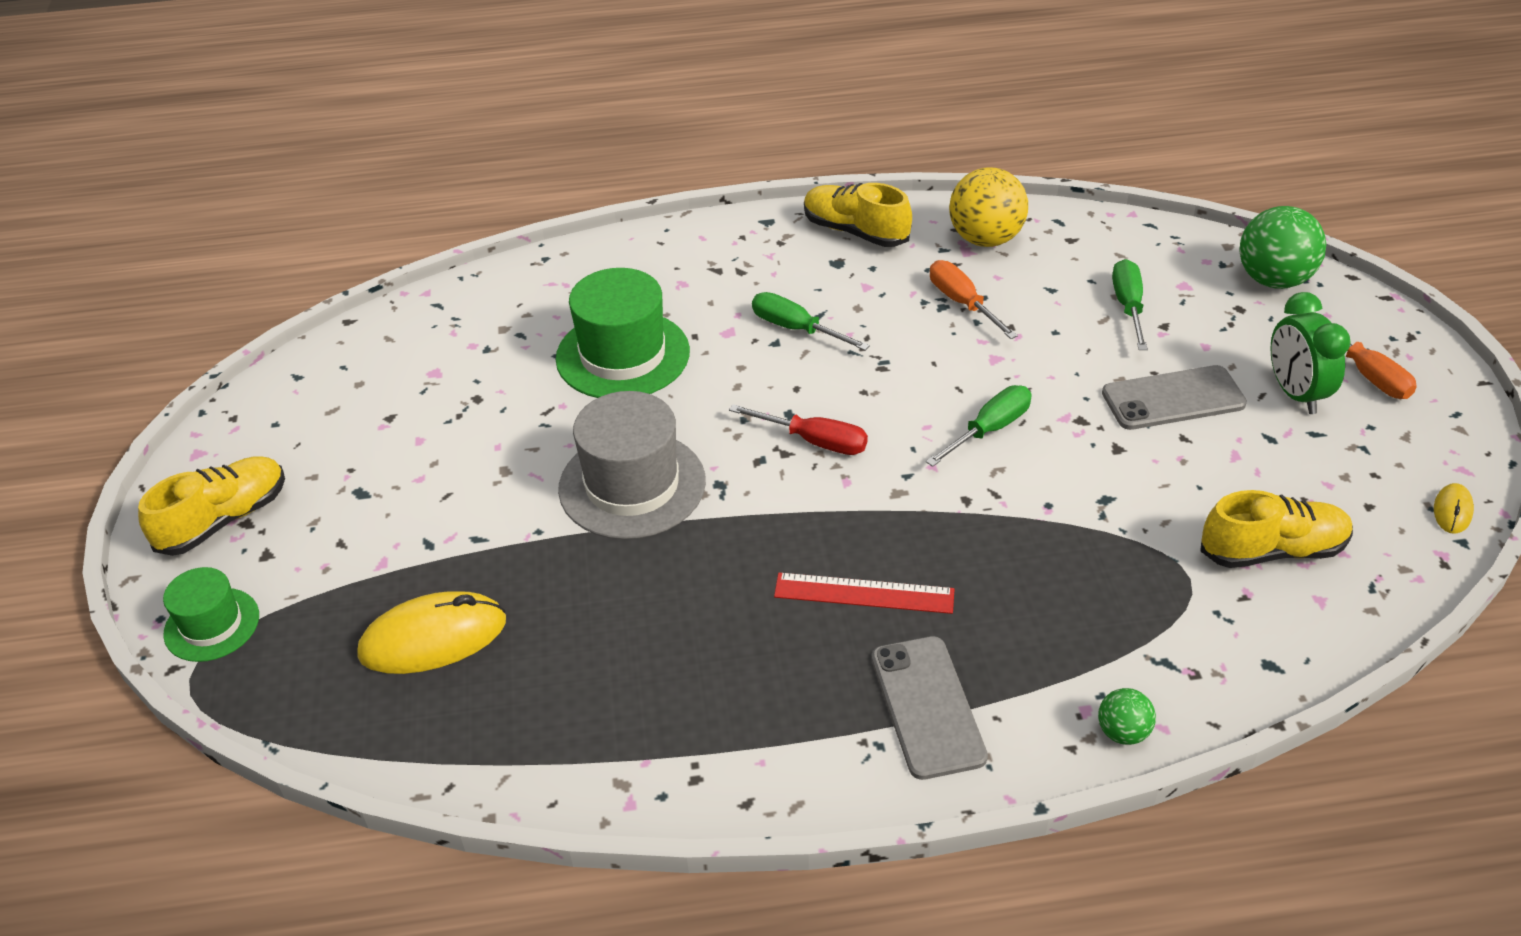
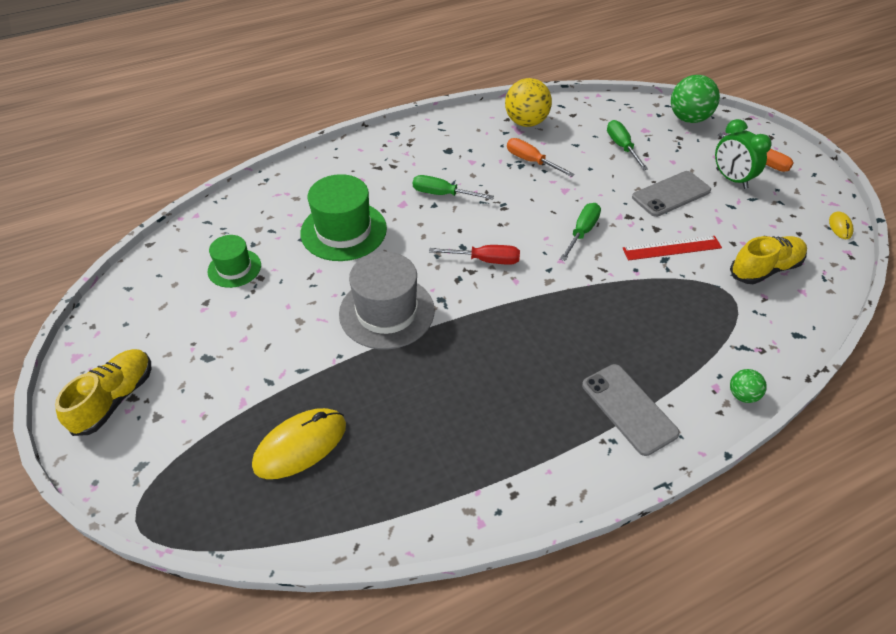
camera: 20 degrees left, 5 degrees up
(212, 624) = (136, 477): green hat -> green hat (234, 268)
(855, 231) = (450, 130): yellow shoe -> none
(864, 593) = (559, 347): red ruler -> red ruler (672, 248)

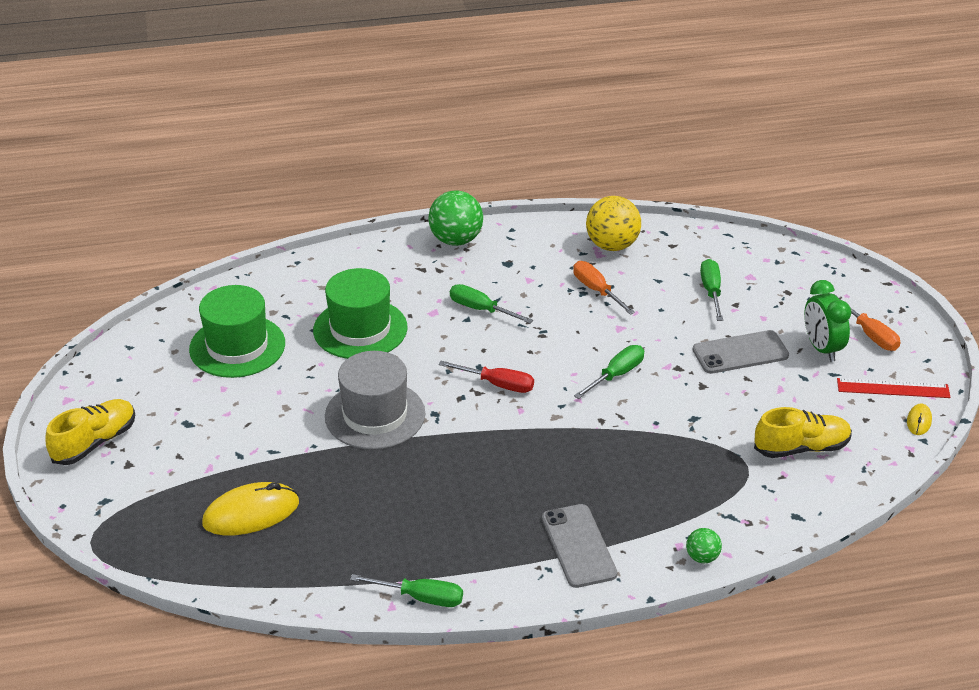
camera: 15 degrees right, 10 degrees down
(234, 268) = (237, 346): green hat -> green hat, size x1.71
(506, 505) = (421, 597): none -> green screwdriver
(672, 248) = (708, 408): red ruler -> red ruler (893, 388)
(688, 119) = (811, 272): green ball -> green ball (456, 240)

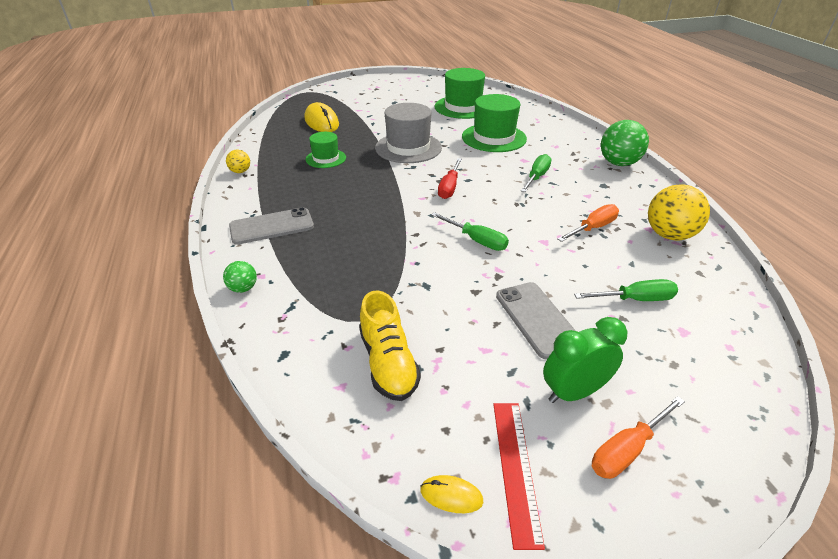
camera: 85 degrees right, 0 degrees up
(95, 442) = (377, 85): yellow shoe -> none
(393, 503) = (326, 158): none -> green hat
(421, 597) = (240, 171): green screwdriver -> yellow ball

